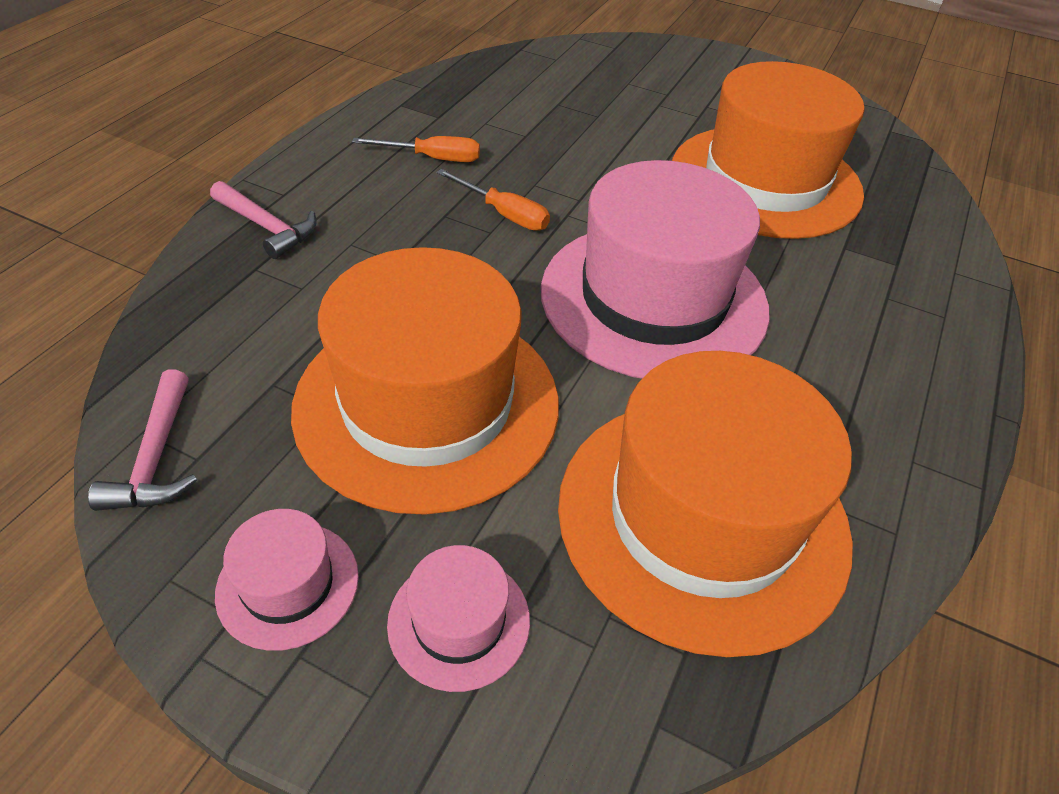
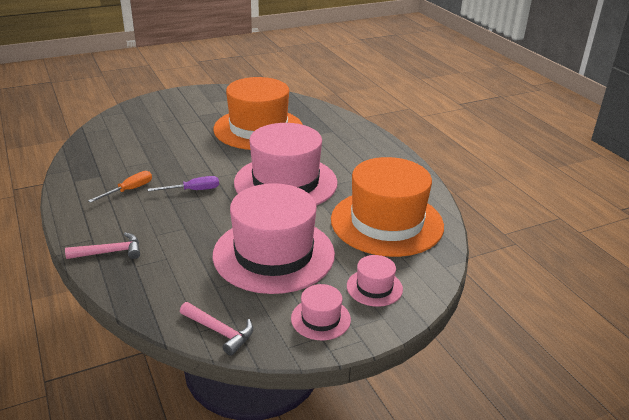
camera: 50 degrees left, 15 degrees down
(427, 403) = (273, 254): orange hat -> pink hat
(504, 214) = (193, 190): orange screwdriver -> purple screwdriver

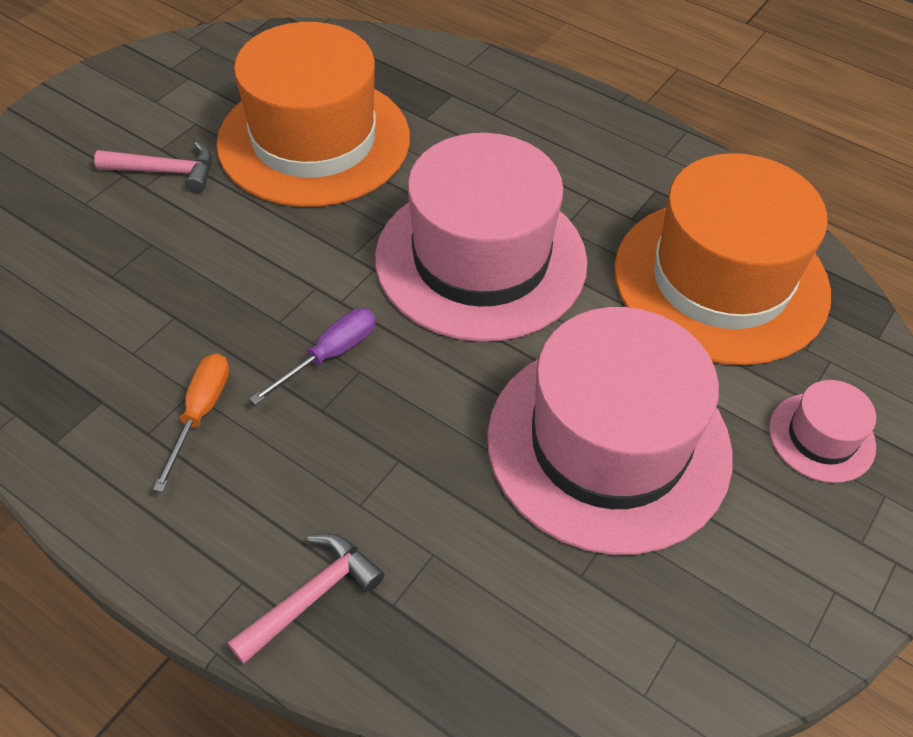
camera: 30 degrees left, 20 degrees up
(219, 331) = (677, 675): pink hammer -> pink hammer (166, 171)
(320, 319) = (803, 552): pink hat -> none

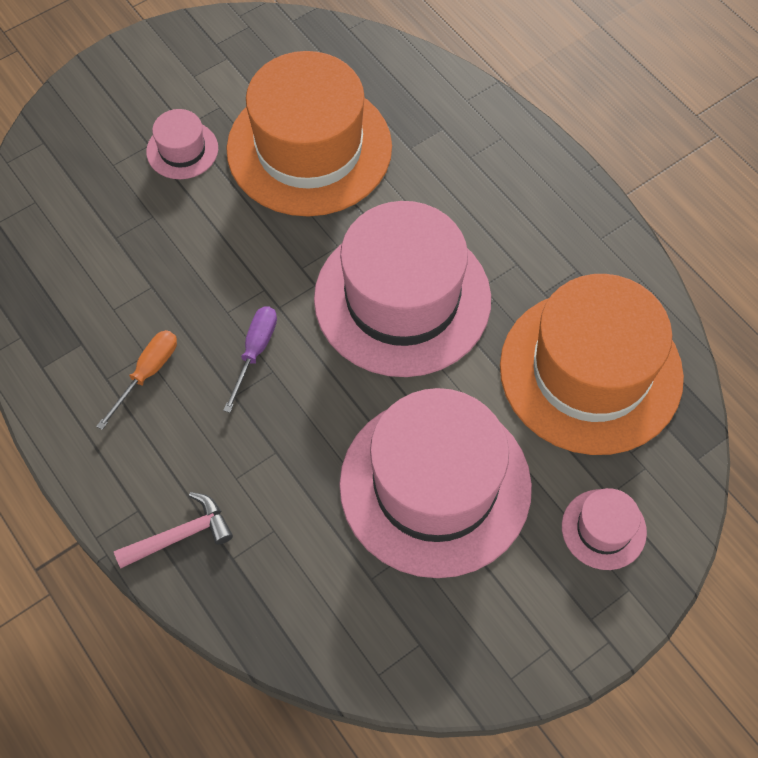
camera: 20 degrees right, 10 degrees up
(166, 171) = (182, 150): pink hammer -> pink hat
(330, 355) = (255, 352): purple screwdriver -> purple screwdriver turned 45 degrees counterclockwise

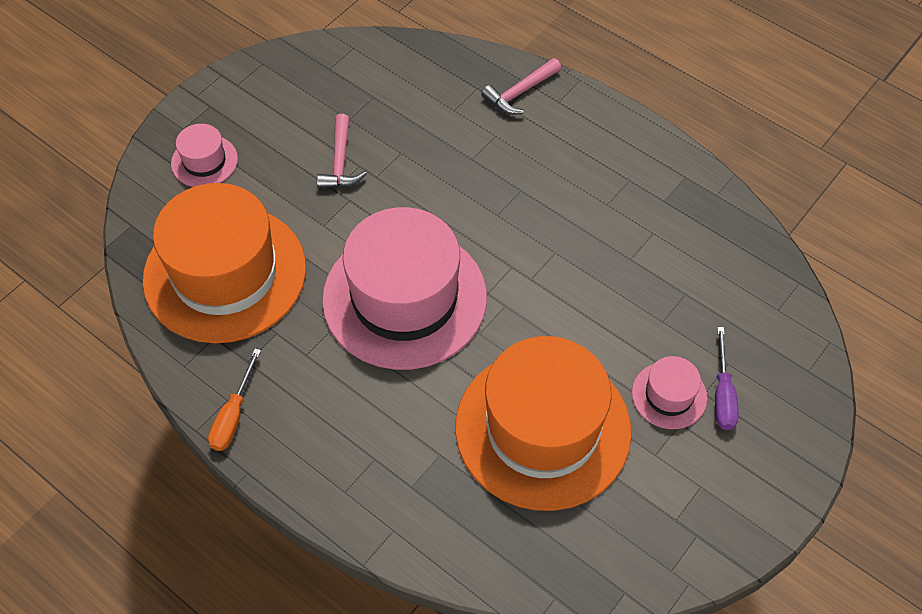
camera: 165 degrees right, 5 degrees down
(147, 373) = (598, 190): orange screwdriver -> orange screwdriver (233, 415)
(255, 352) = (517, 225): purple screwdriver -> purple screwdriver (722, 394)
(435, 485) = (340, 162): pink hat -> pink hammer

